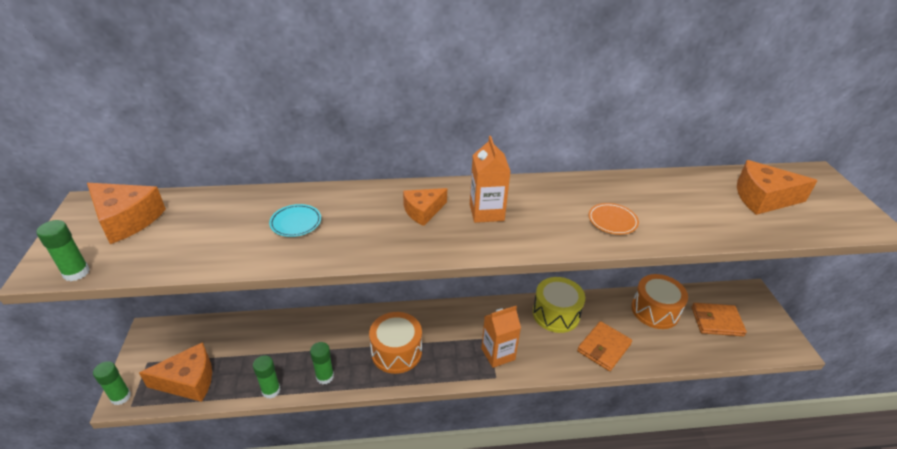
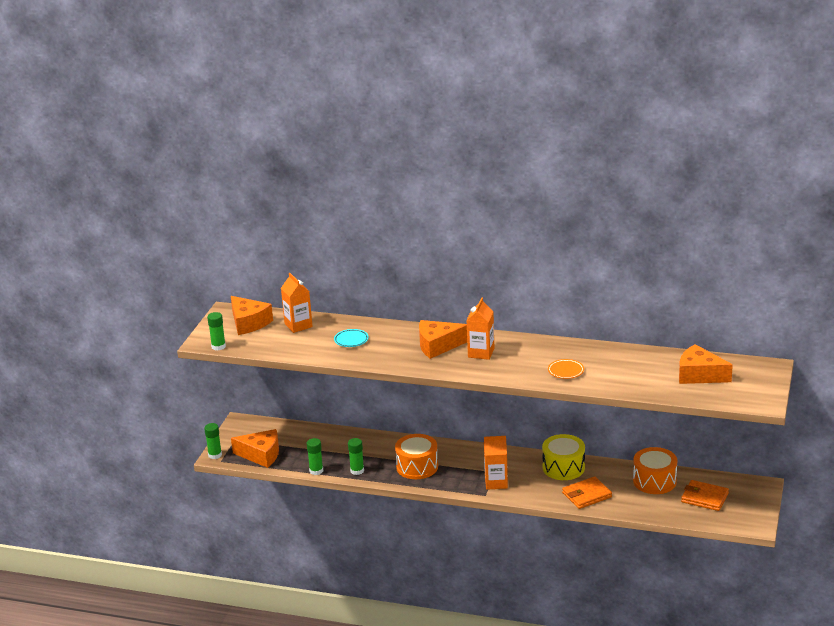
camera: 25 degrees right, 10 degrees down
(207, 211) = (298, 325): none -> orange carton
(423, 211) = (438, 346): orange cheese -> orange cheese, size x1.54

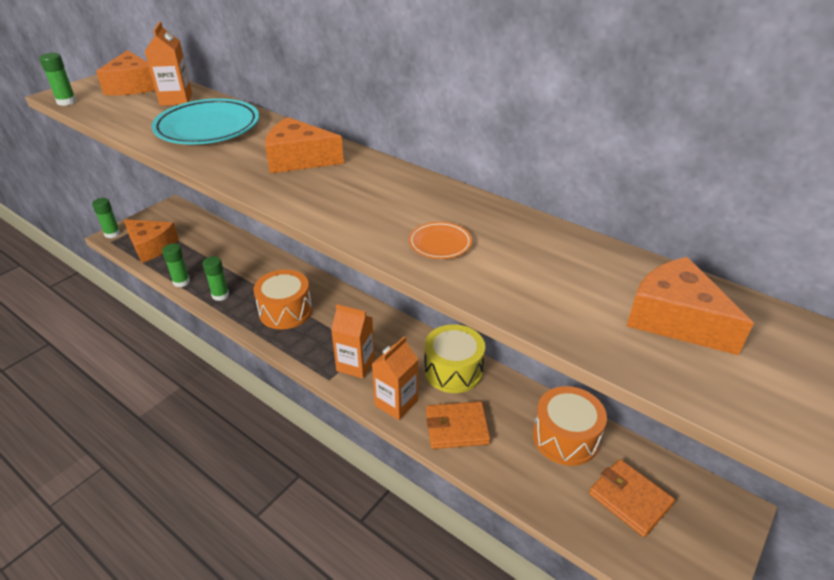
camera: 20 degrees right, 10 degrees up
(351, 340) = (208, 128): turquoise plate -> turquoise plate, size x2.17
(481, 353) = (343, 182): orange carton -> orange carton (396, 403)

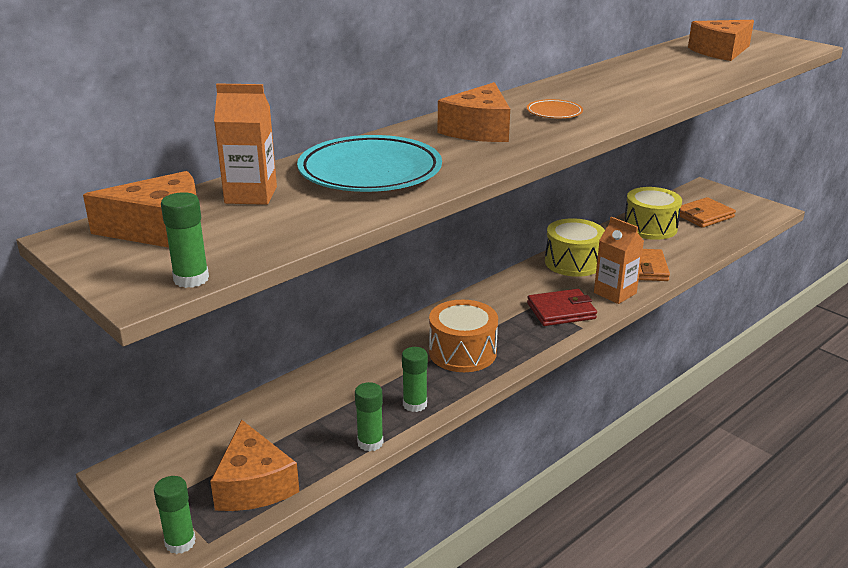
camera: 80 degrees left, 10 degrees down
(151, 247) = (253, 485): orange cheese -> orange cheese turned 120 degrees clockwise
(355, 364) = (561, 311): orange carton -> red wallet
(440, 244) = (642, 91): orange plate -> orange plate (554, 113)
(565, 437) = (650, 227): orange drum -> yellow drum

